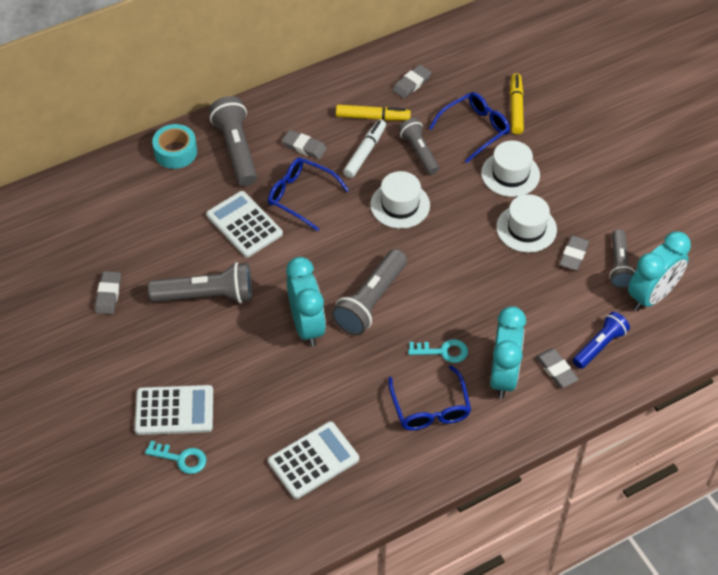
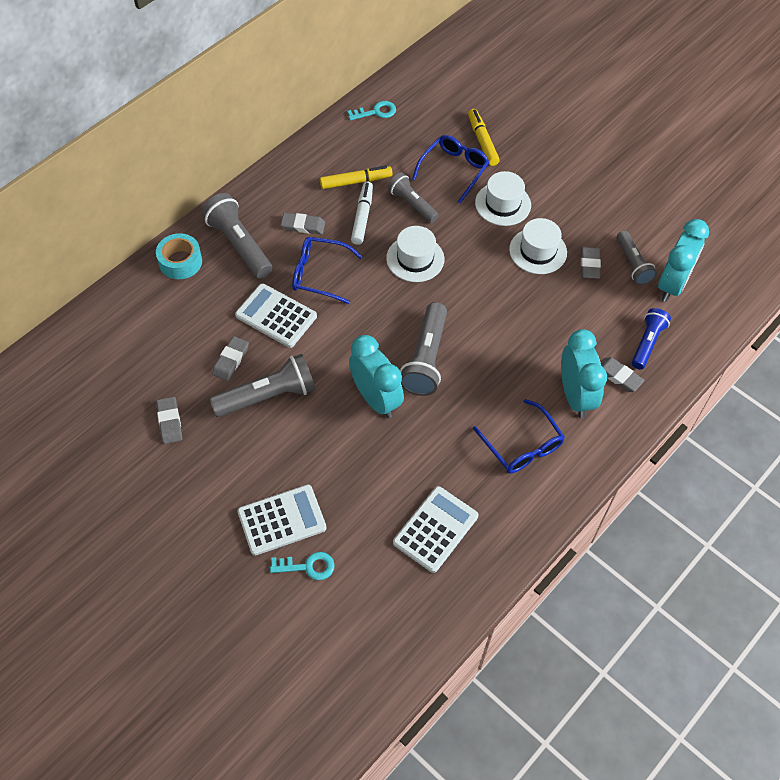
camera: 20 degrees left, 5 degrees up
(411, 84) = (379, 141): grey eraser -> grey eraser (231, 360)
(443, 351) = (511, 388): turquoise key -> turquoise key (376, 112)

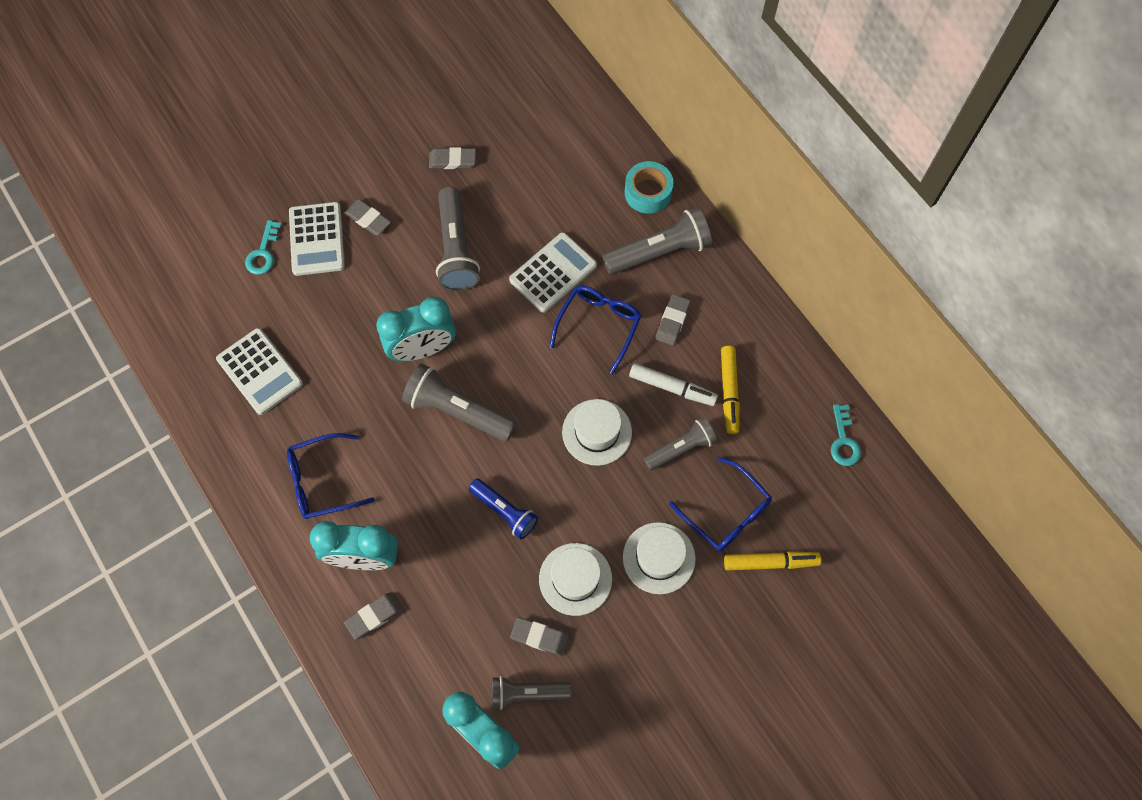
camera: 105 degrees right, 10 degrees up
(231, 360) = (508, 222): grey eraser -> grey eraser (368, 219)
(647, 343) = (408, 667): blue flashlight -> blue flashlight (504, 511)

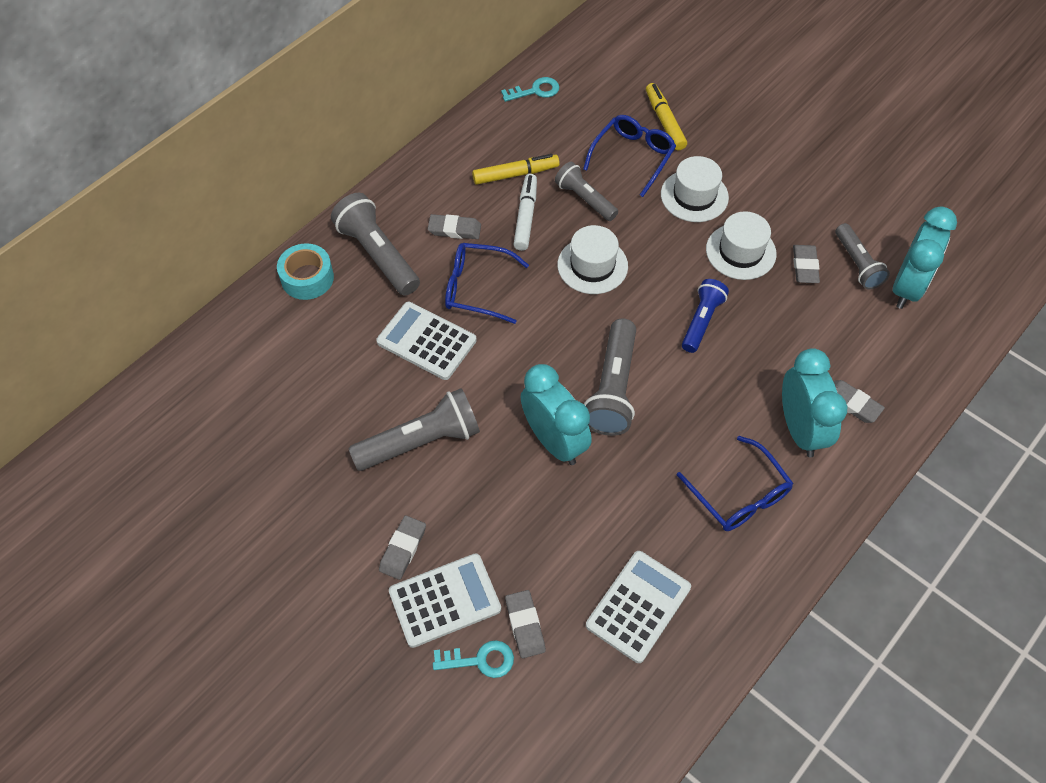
camera: 105 degrees left, 10 degrees down
(452, 160) = (300, 478): grey eraser -> grey eraser (525, 625)

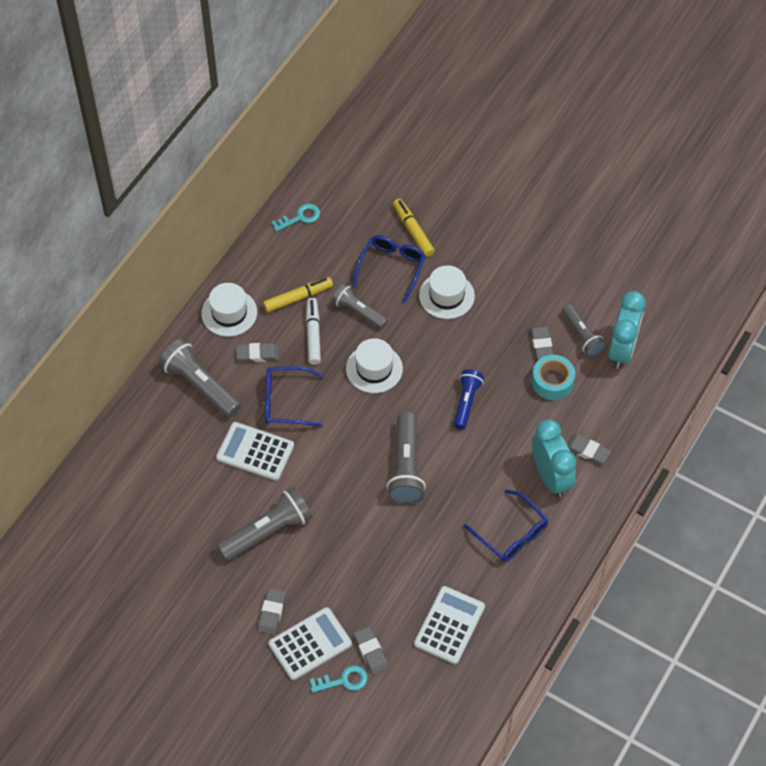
camera: 10 degrees left, 0 degrees up
(307, 278) = (148, 414): turquoise tape -> turquoise tape (552, 382)
(554, 441) = (368, 515): turquoise clock -> none
(740, 251) = (489, 339): white hat -> white hat (229, 313)

